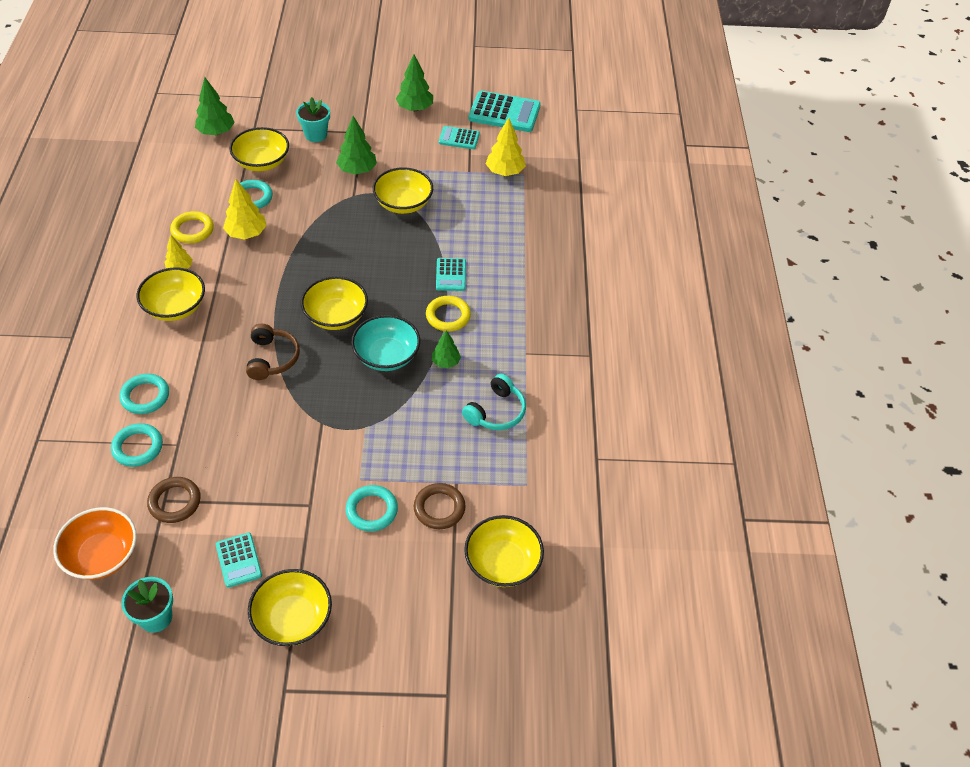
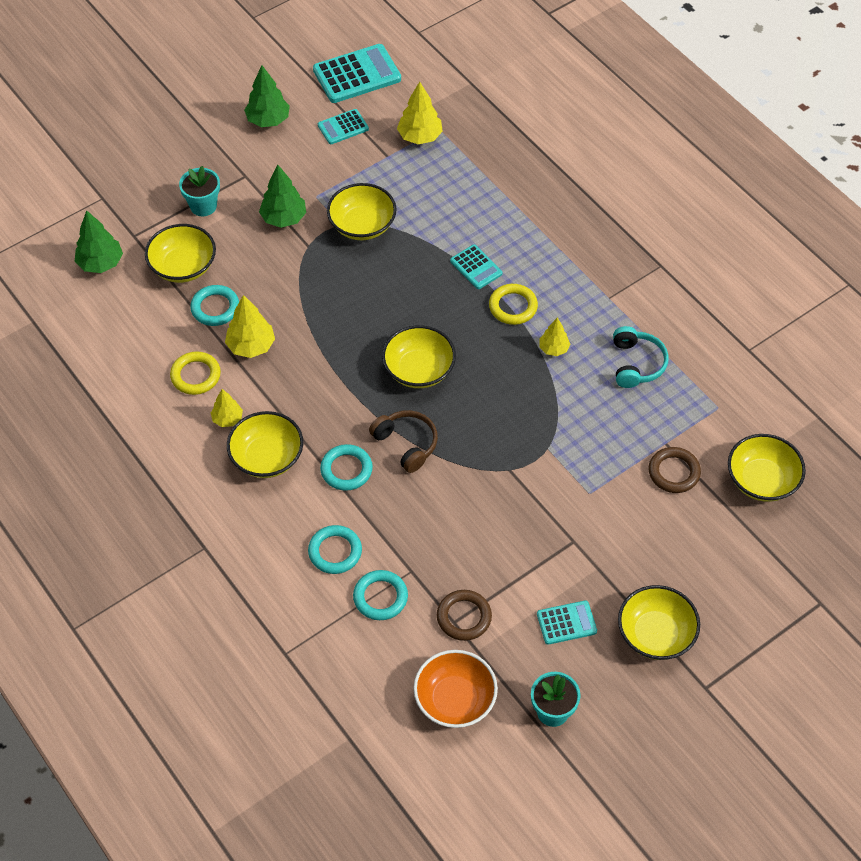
camera: 35 degrees left, 5 degrees up
(239, 560) = (566, 623): turquoise calculator -> turquoise calculator turned 45 degrees counterclockwise
(372, 510) = (625, 511): turquoise ring -> turquoise ring (346, 470)
(386, 356) = (500, 376): turquoise bowl -> none
(446, 362) = (553, 349): green tree -> yellow tree

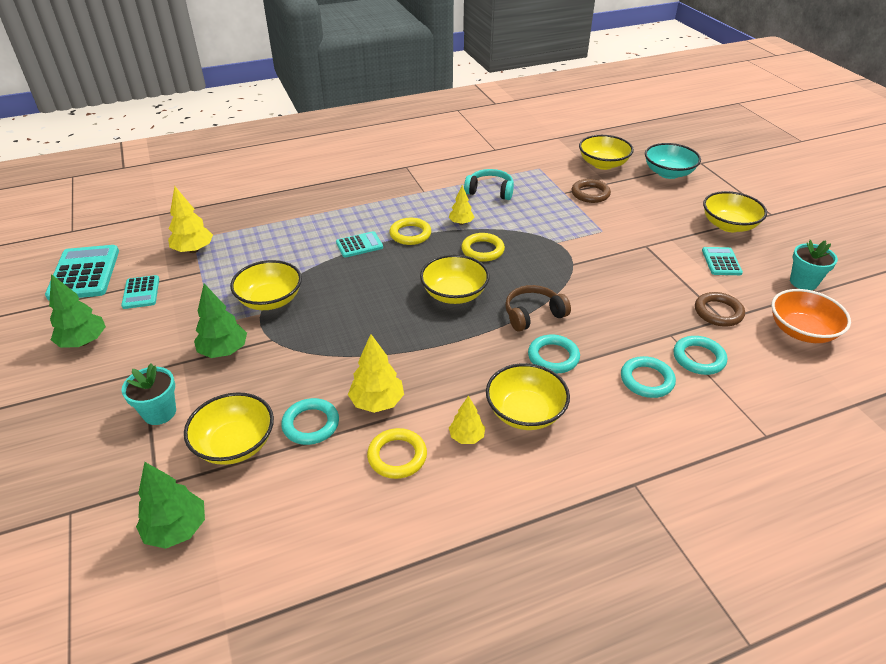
camera: 75 degrees left, 15 degrees down
(506, 380) = (482, 250): none -> yellow ring
(770, 561) = (668, 173): none -> turquoise bowl

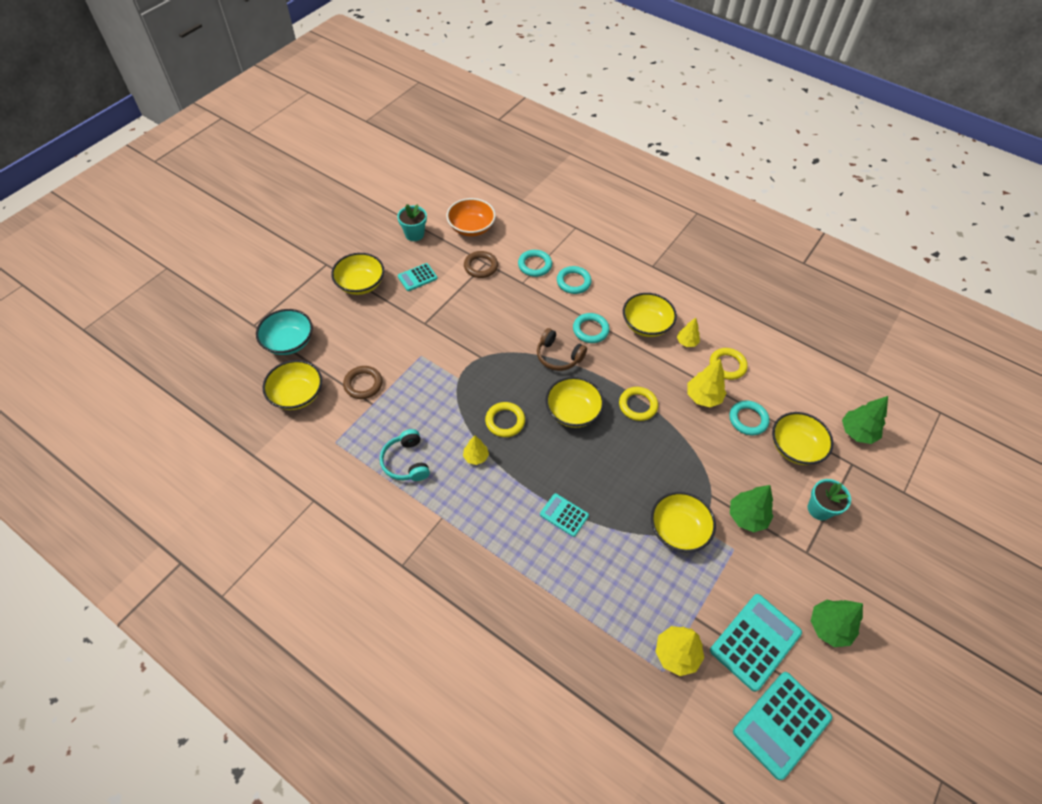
camera: 125 degrees left, 15 degrees up
(141, 292) = (755, 641): turquoise calculator -> turquoise calculator, size x1.78
(410, 234) = (520, 485): yellow ring -> yellow ring (638, 405)

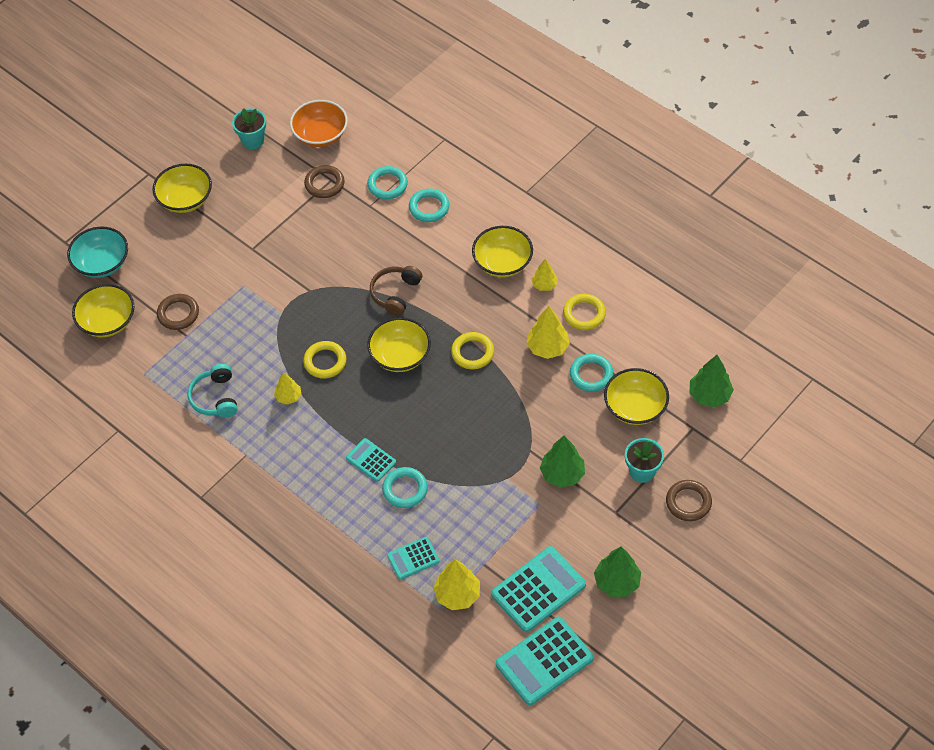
camera: 10 degrees right, 0 degrees up
(417, 277) = (250, 194): turquoise calculator -> turquoise calculator (413, 558)
(558, 356) = (395, 294): brown headphones -> brown headphones turned 75 degrees clockwise
(590, 330) = (437, 265): turquoise ring -> turquoise ring (405, 489)
(678, 530) = (487, 482): yellow bowl -> none
(871, 537) = (688, 502): none -> brown ring

